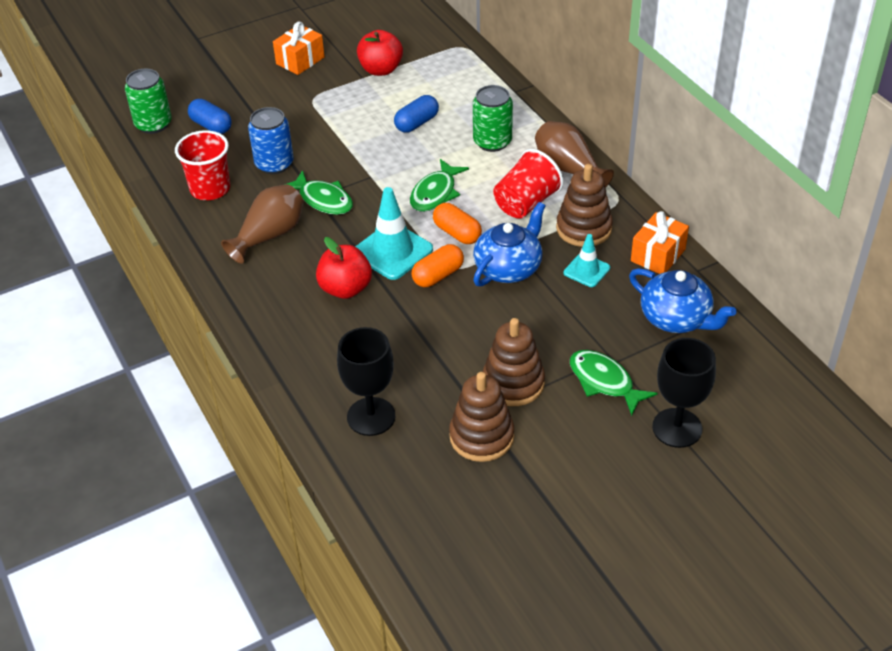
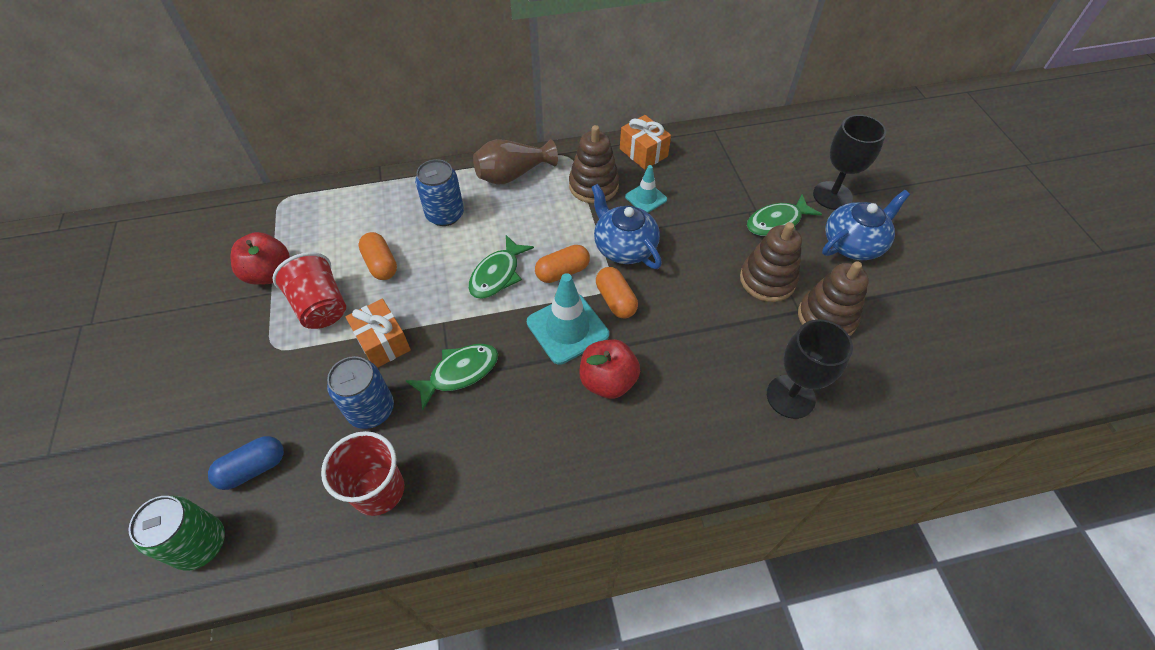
camera: 75 degrees left, 10 degrees up
(269, 235) = (495, 438): brown vase -> none
(300, 60) = (193, 345): orange gift -> orange gift (383, 342)
(416, 123) = (381, 264): blue capsule -> orange capsule
(435, 193) = (497, 274): green fish -> green fish turned 75 degrees clockwise
(492, 142) = (445, 214): green can -> blue can
(526, 203) = (544, 213): red cup -> red cup (321, 306)
(676, 318) = (717, 163): blue teapot -> blue teapot (853, 243)

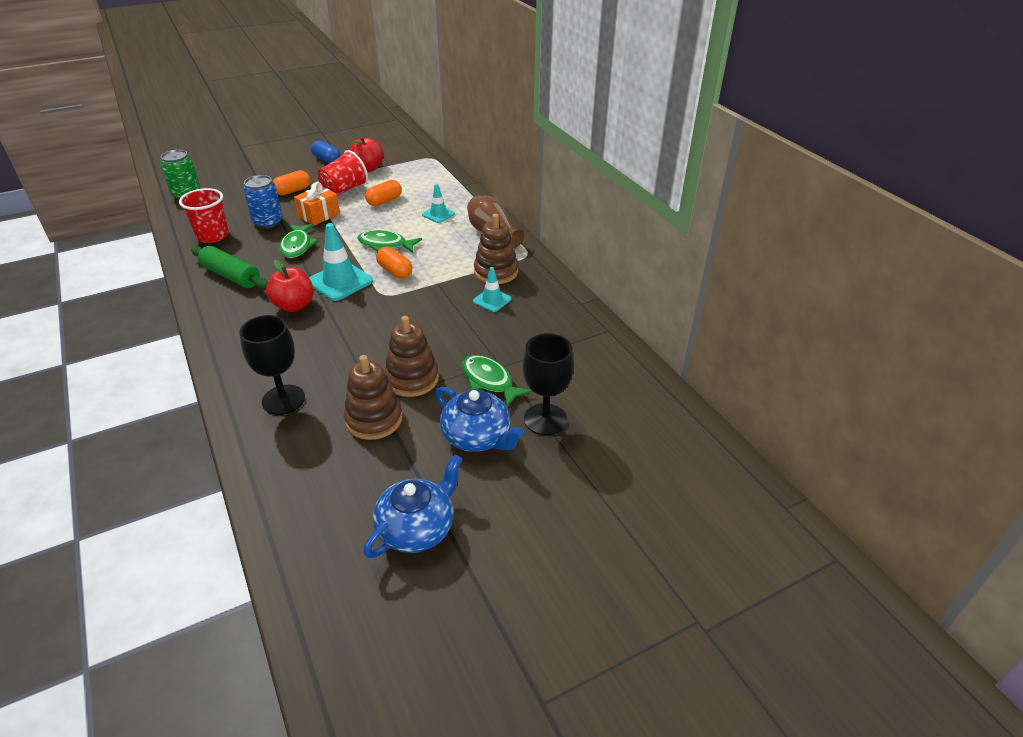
camera: 75 degrees right, 15 degrees down
(253, 468) = (229, 197): blue capsule -> blue capsule (327, 160)
(445, 214) = (438, 214): blue can -> turquoise traffic cone
(459, 373) = (297, 246): green fish -> green fish turned 45 degrees clockwise
(511, 458) = (231, 276): none -> green rolling pin
(615, 300) = (371, 299): orange capsule -> orange capsule (293, 191)
(624, 247) = (429, 296): blue teapot -> blue teapot (417, 528)
(643, 152) = (551, 292): orange gift -> none

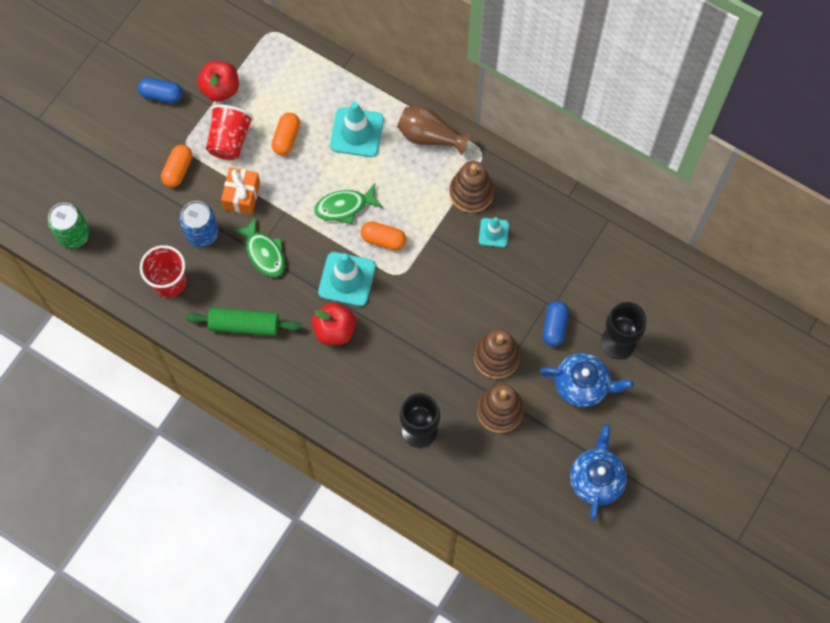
camera: 30 degrees left, 30 degrees up
(438, 214) = (357, 132): turquoise traffic cone -> turquoise traffic cone, size x1.73
(489, 381) = (554, 327): green fish -> blue capsule

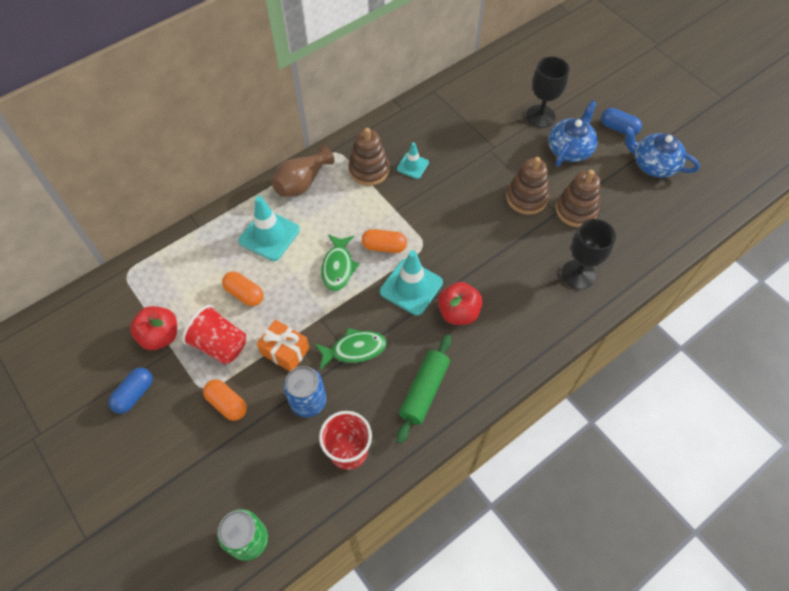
camera: 70 degrees left, 10 degrees down
(383, 239) = (384, 246): orange capsule -> orange capsule turned 60 degrees clockwise
(554, 327) = (513, 151): blue capsule -> blue capsule (618, 128)

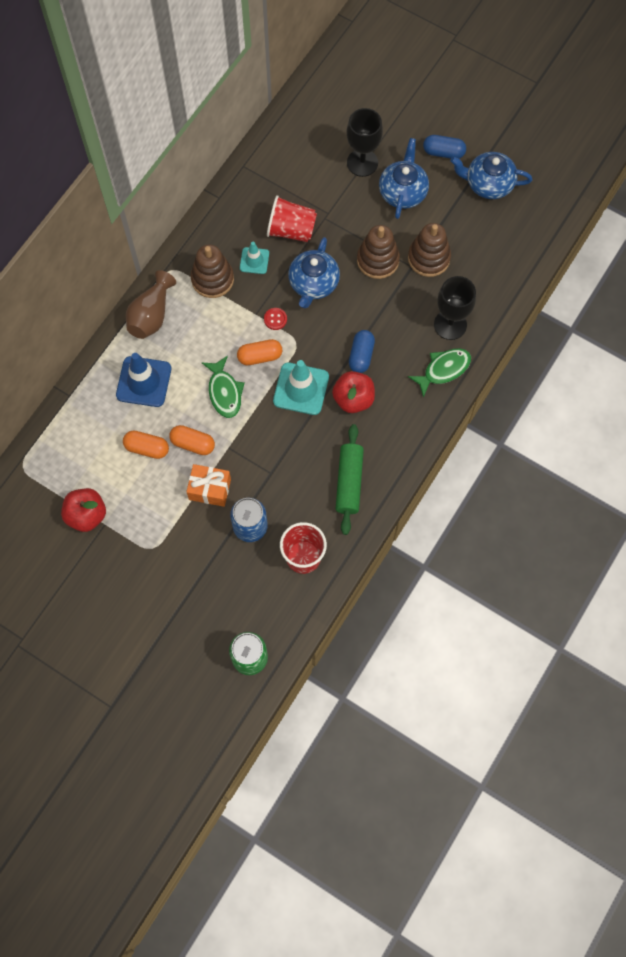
camera: 20 degrees left, 10 degrees up
(134, 394) = (90, 575): blue capsule -> blue capsule (361, 356)
(220, 344) = (146, 504): red cup -> red cup (291, 230)
(227, 403) = (178, 554): orange capsule -> orange capsule (193, 444)
(269, 235) = (144, 382): turquoise traffic cone -> blue traffic cone
(354, 349) = (272, 466): green fish -> green fish (443, 370)
(411, 219) = (275, 319): none -> red button
(459, 200) = (313, 283): none -> blue teapot

